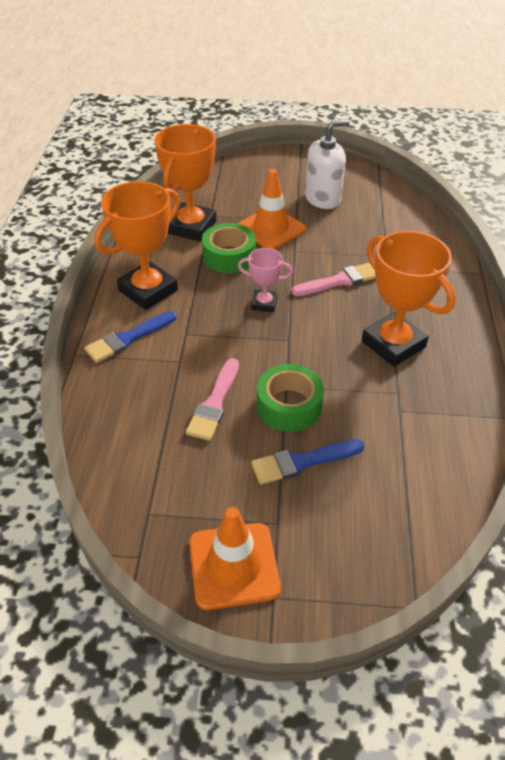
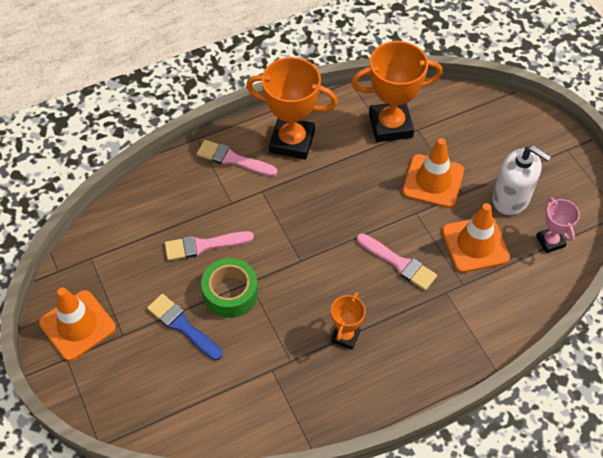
camera: 60 degrees right, 10 degrees up
(128, 338) = (233, 159): blue brush -> pink brush
(229, 256) = (372, 171): green tape -> none
(264, 303) = (331, 224): pink trophy -> pink trophy (550, 241)
(352, 233) = (475, 244): none -> orange traffic cone
(393, 344) = (345, 336): orange trophy -> orange trophy, size x0.53

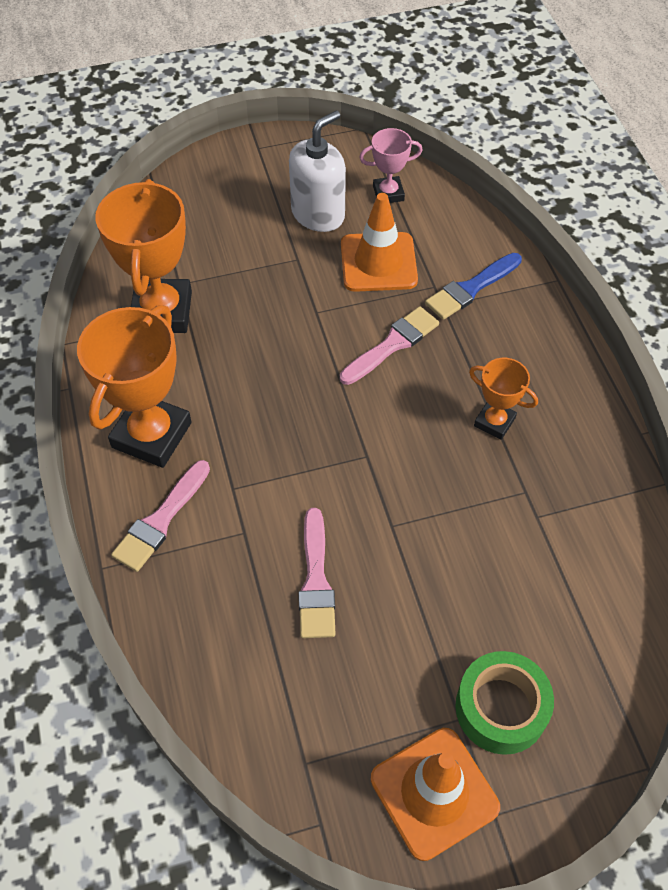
camera: 80 degrees left, 0 degrees up
(182, 326) = (454, 626): blue brush -> blue brush (471, 288)
(230, 293) = (407, 553): green tape -> green tape (501, 708)
(433, 181) = (270, 284): orange traffic cone -> none

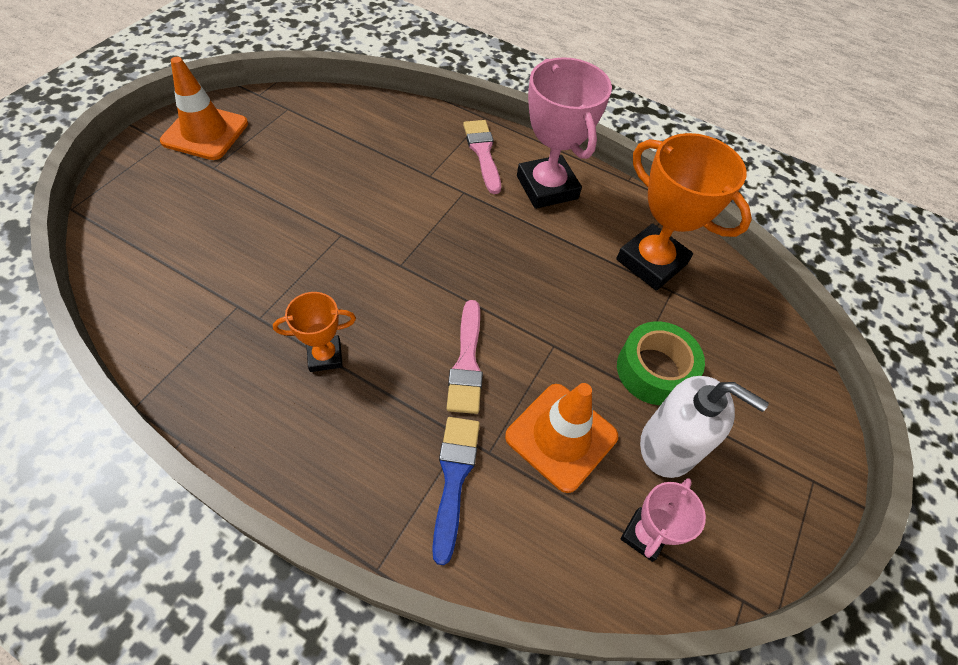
camera: 130 degrees right, 0 degrees up
(152, 435) = (547, 187): orange trophy -> pink trophy
(316, 581) = (360, 178): pink brush -> none
(318, 214) = (668, 446): white soap dispenser -> white soap dispenser turned 60 degrees counterclockwise
(501, 708) = (190, 185): green tape -> green tape (654, 370)

